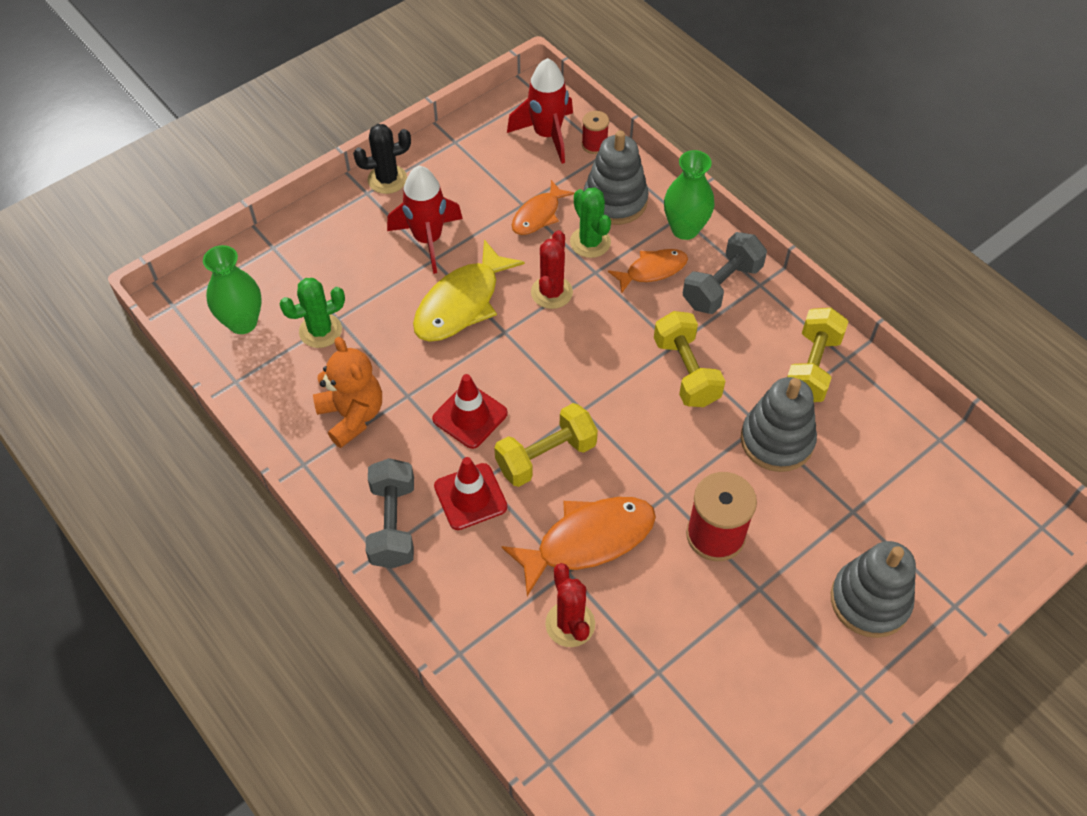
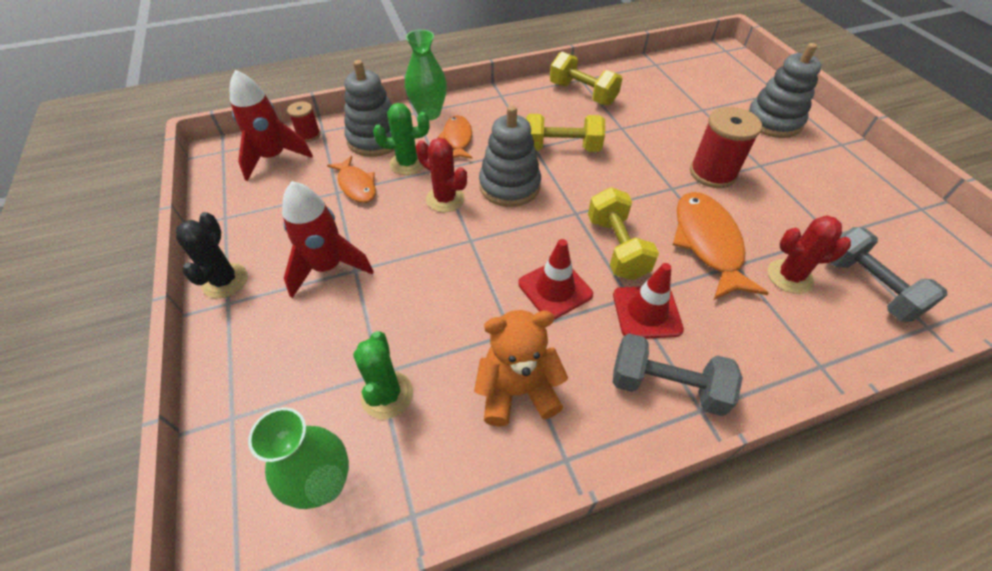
camera: 70 degrees left, 5 degrees down
(461, 303) = (421, 262): yellow fish -> none
(722, 286) = (492, 111): grey dumbbell -> grey dumbbell (867, 287)
(777, 440) = (638, 124): grey stacking toy -> grey stacking toy (509, 186)

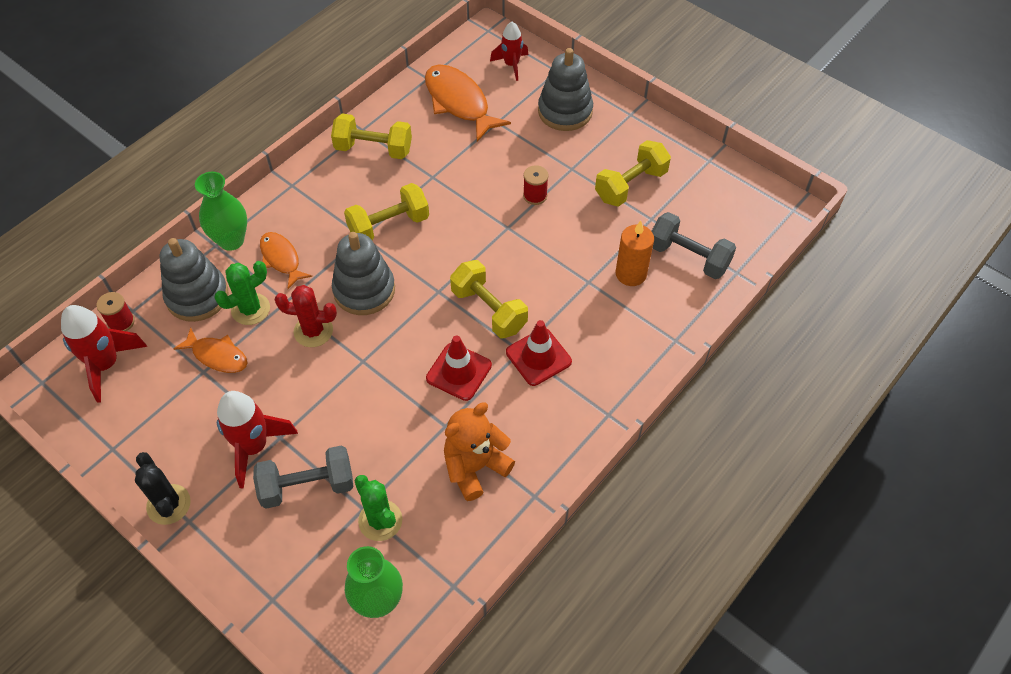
camera: 30 degrees left, 5 degrees up
(666, 386) = (577, 409): grey dumbbell -> grey dumbbell (307, 486)
(708, 243) = (559, 271): orange fish -> orange fish (459, 102)
(712, 173) = (535, 195): red spool -> red spool, size x0.54
(736, 77) = (511, 65): none -> red rocket
(789, 276) = (631, 274): red cactus -> orange candle
(820, 199) = (630, 185): none -> yellow dumbbell

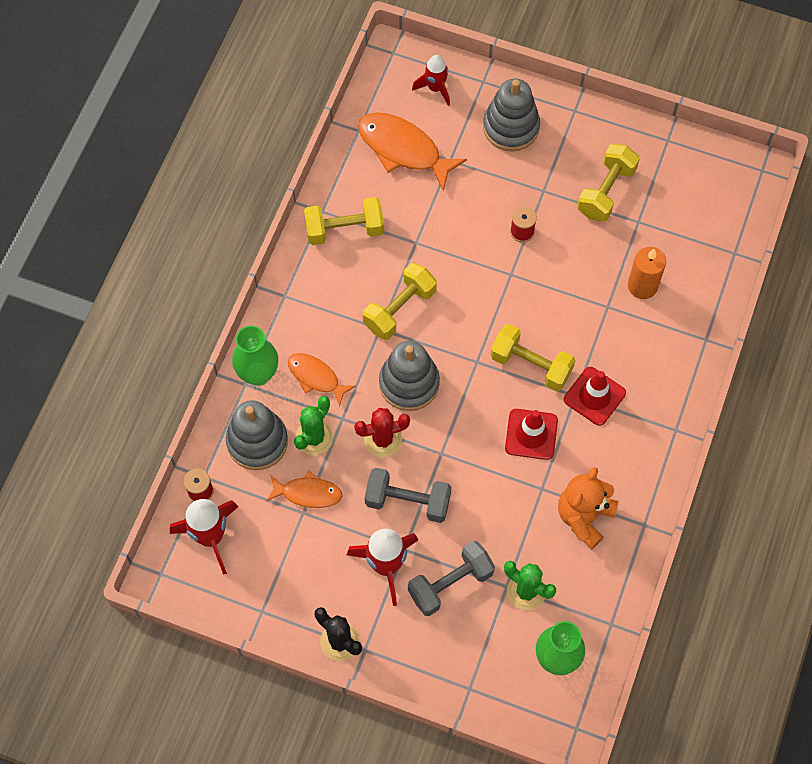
camera: 20 degrees left, 10 degrees up
(688, 257) = (687, 251): grey dumbbell -> grey dumbbell (408, 501)

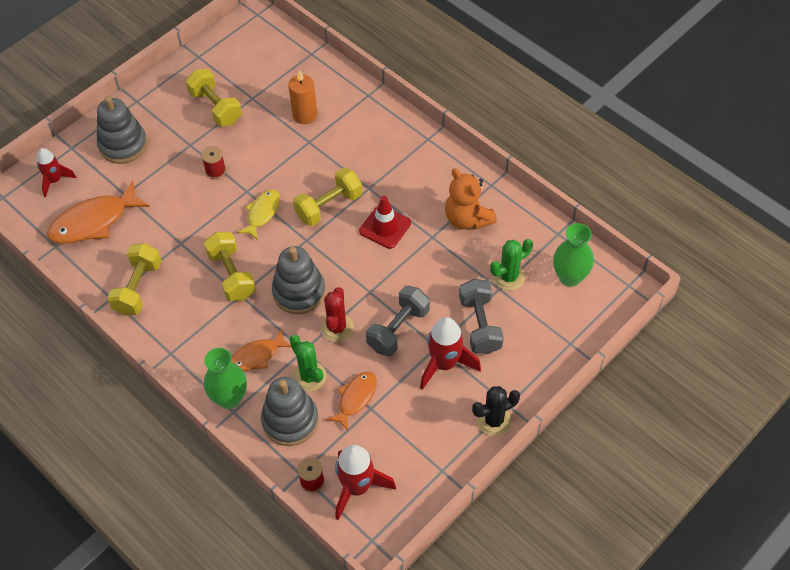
camera: 65 degrees left, 10 degrees down
(490, 303) = (262, 213): none -> yellow fish
(594, 396) = (375, 176): red traffic cone -> none

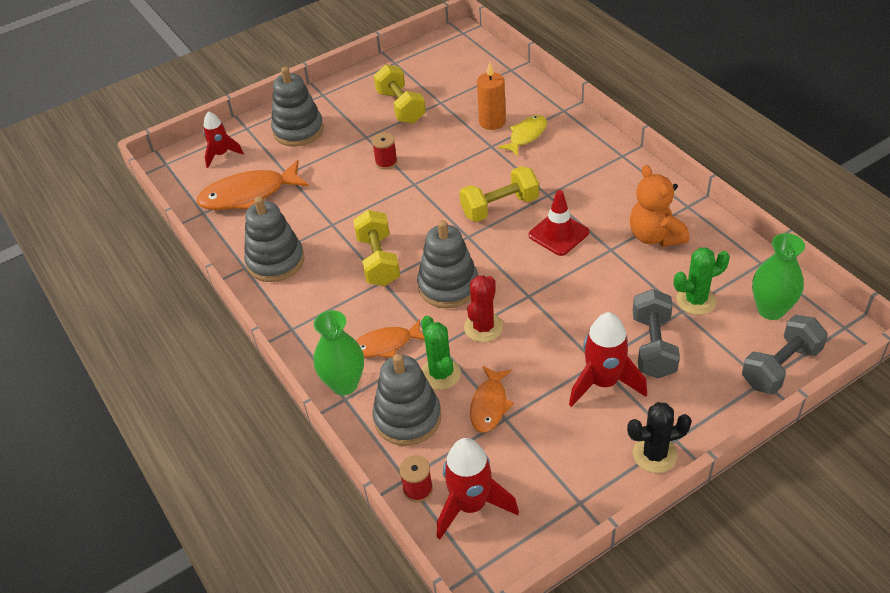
camera: 15 degrees right, 10 degrees down
(138, 288) = (275, 261): yellow dumbbell -> grey stacking toy
(262, 213) = (426, 206): yellow fish -> yellow fish (526, 135)
(355, 398) = (489, 405): orange fish -> orange fish turned 150 degrees clockwise
(398, 329) = (554, 338): grey dumbbell -> grey dumbbell (780, 367)

